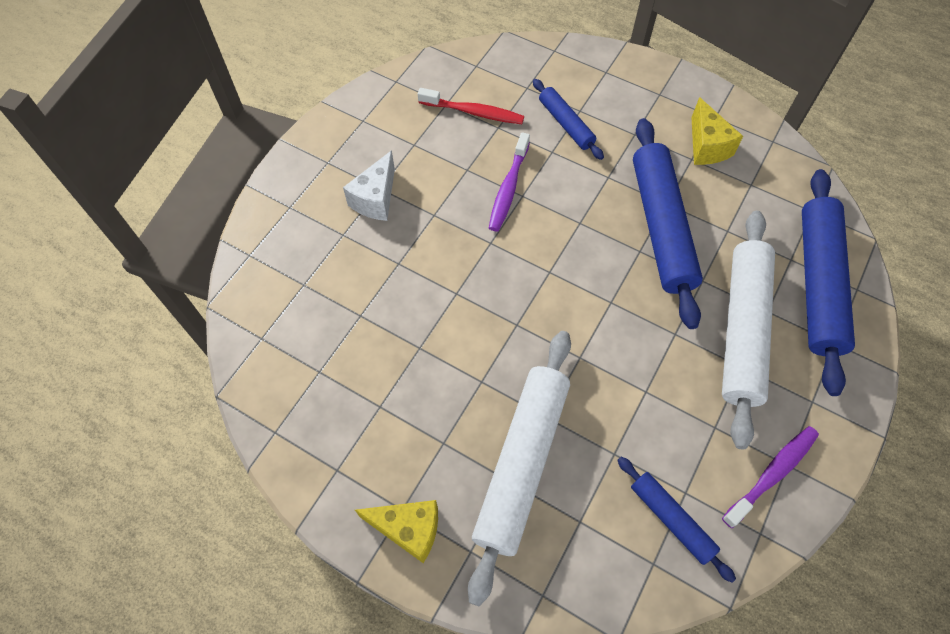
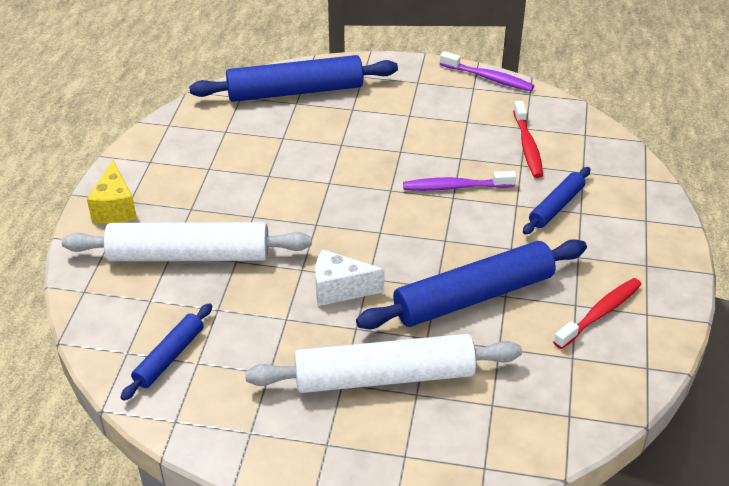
camera: 70 degrees right, 20 degrees down
(376, 199) = (396, 116): white cheese -> white cheese (340, 289)
(706, 146) = (600, 313): yellow cheese -> red toothbrush
(772, 474) = (236, 421): purple toothbrush -> purple toothbrush (488, 78)
(817, 284) = (472, 431): blue rolling pin -> blue rolling pin (295, 91)

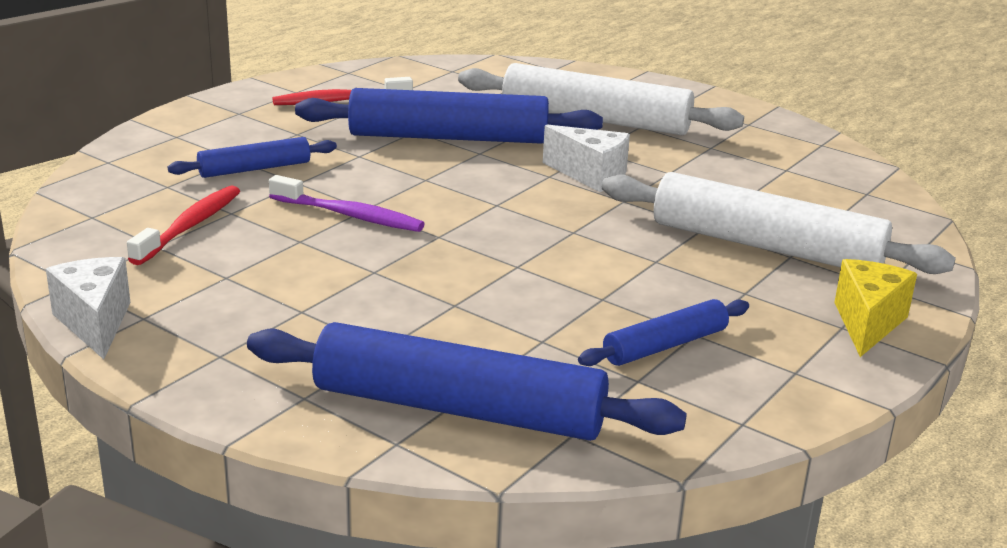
camera: 155 degrees left, 15 degrees down
(169, 357) = (817, 179): blue rolling pin -> blue rolling pin (665, 345)
(488, 78) = (95, 323): purple toothbrush -> white cheese

